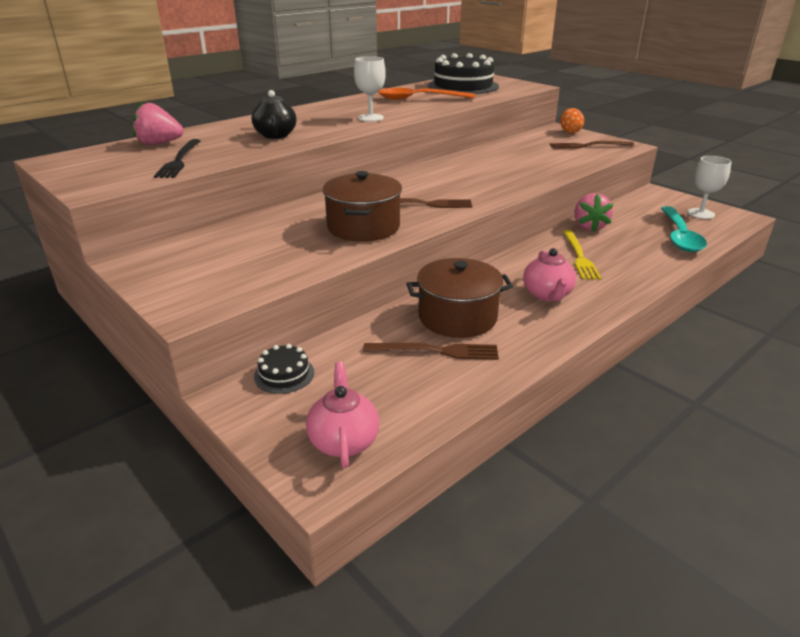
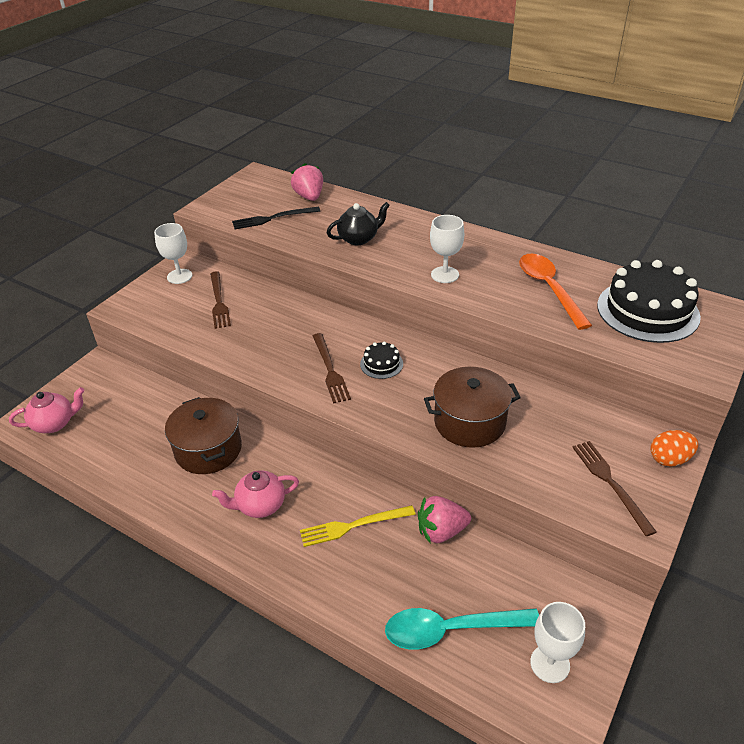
camera: 75 degrees right, 10 degrees up
(162, 265) = (179, 276): none -> white goblet
(284, 374) = (122, 378): black cake -> black cake (381, 364)
(363, 227) = (266, 346): brown pot -> brown pot (469, 422)
(436, 351) = (156, 446): brown fork -> brown fork (219, 302)

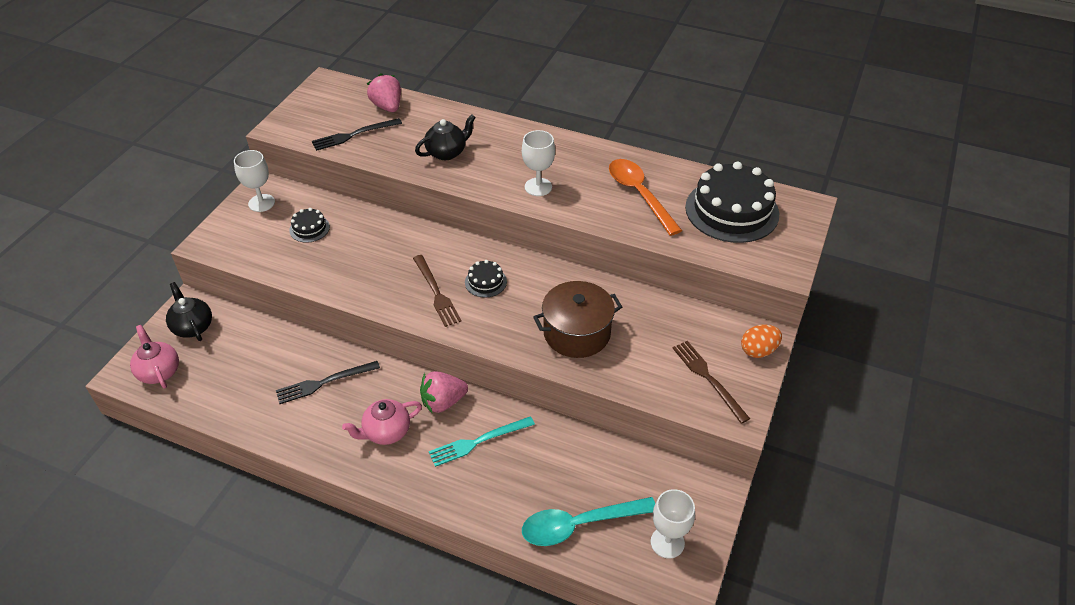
camera: 10 degrees left, 5 degrees up
(55, 423) = (159, 371): pink teapot -> pink teapot turned 90 degrees counterclockwise
(96, 385) = (193, 327): none -> black teapot
(208, 449) = (324, 382): brown pot -> black fork
(219, 302) = (309, 228): brown fork -> black cake
(353, 526) = (478, 441): yellow fork -> turquoise fork
(441, 531) = (560, 437): pink strawberry -> pink strawberry (443, 402)

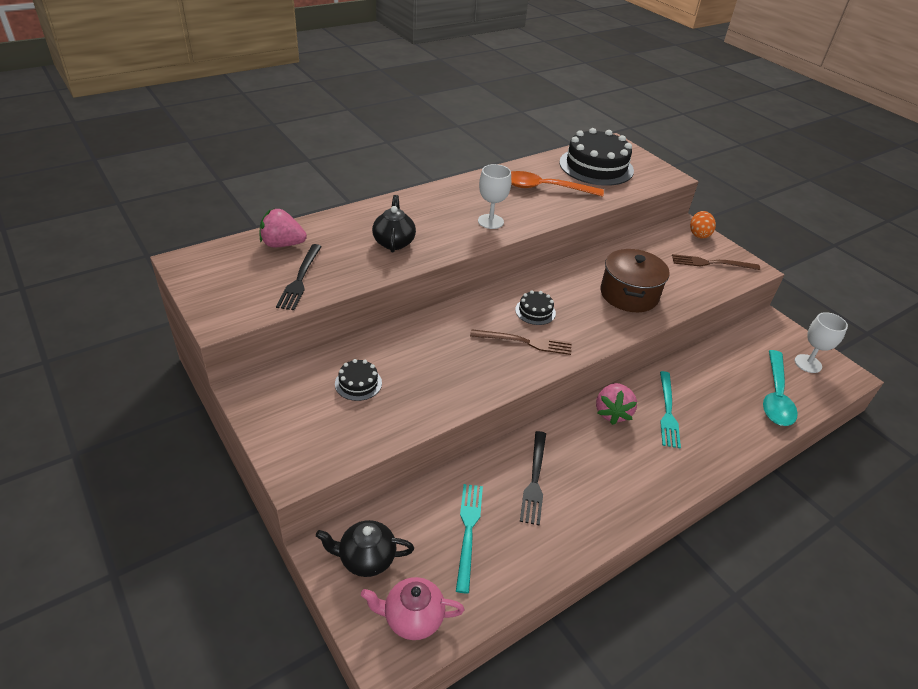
camera: 60 degrees left, 5 degrees down
(248, 367) = (468, 531): none -> turquoise fork
(261, 203) = (277, 402): white goblet -> none
(386, 432) = (624, 462): pink teapot -> none

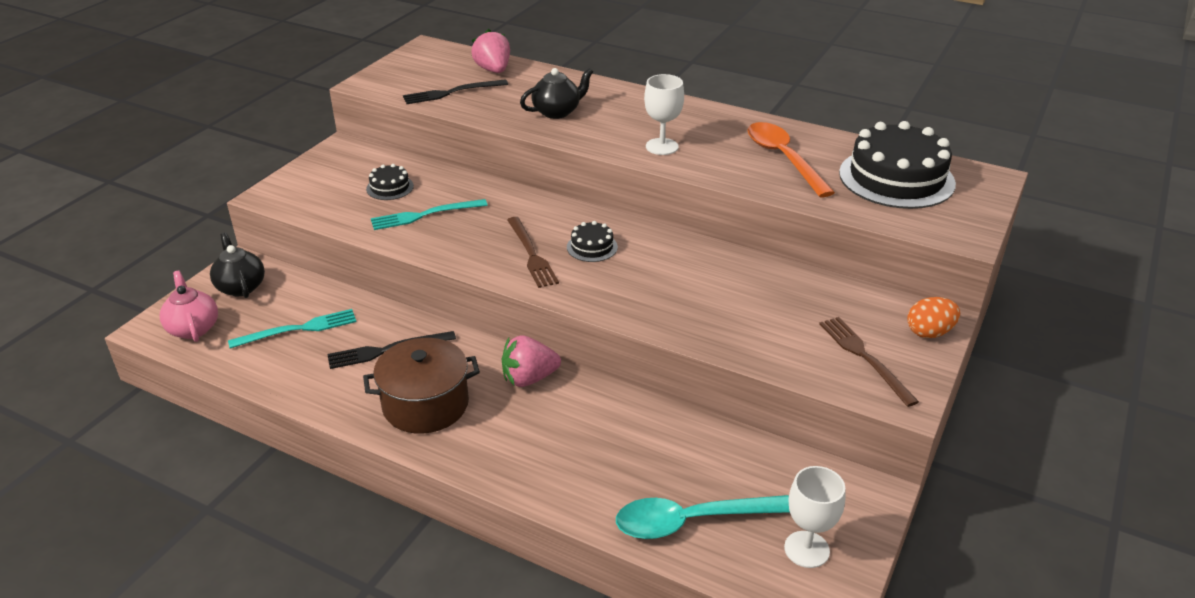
camera: 65 degrees right, 5 degrees down
(629, 294) = (700, 302): brown pot -> brown pot (425, 404)
(667, 411) = (569, 422): turquoise fork -> turquoise fork (425, 215)

